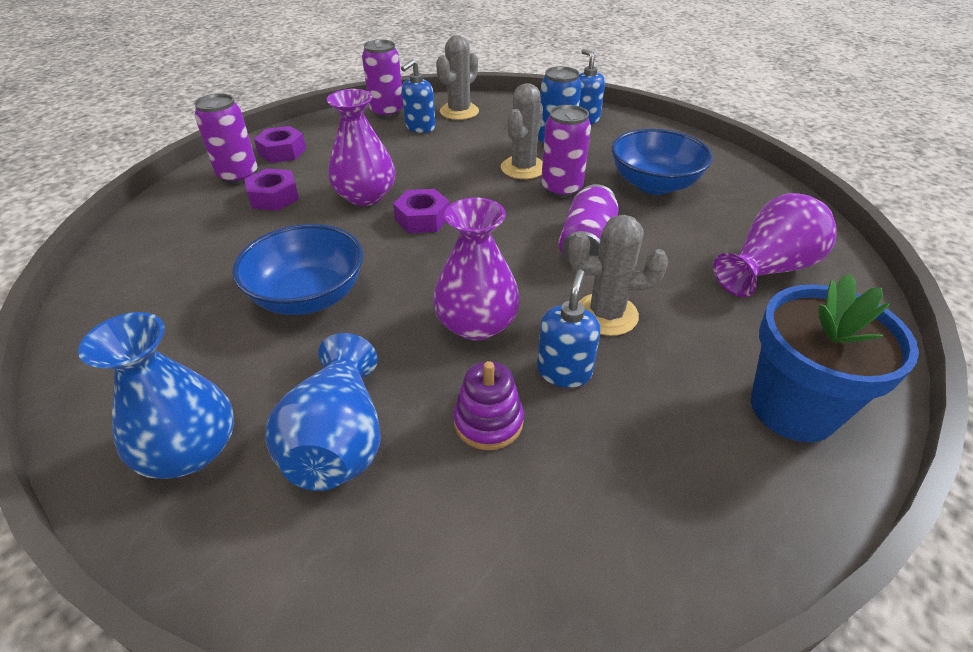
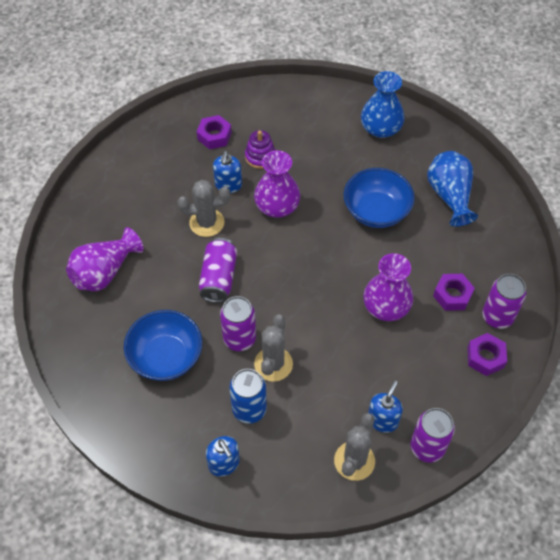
camera: 170 degrees right, 15 degrees up
(339, 441) = (322, 140): blue vase -> blue vase (450, 196)
(422, 219) = (335, 287): purple nut -> purple nut (214, 136)
(792, 408) = (122, 181): blue flower pot -> none

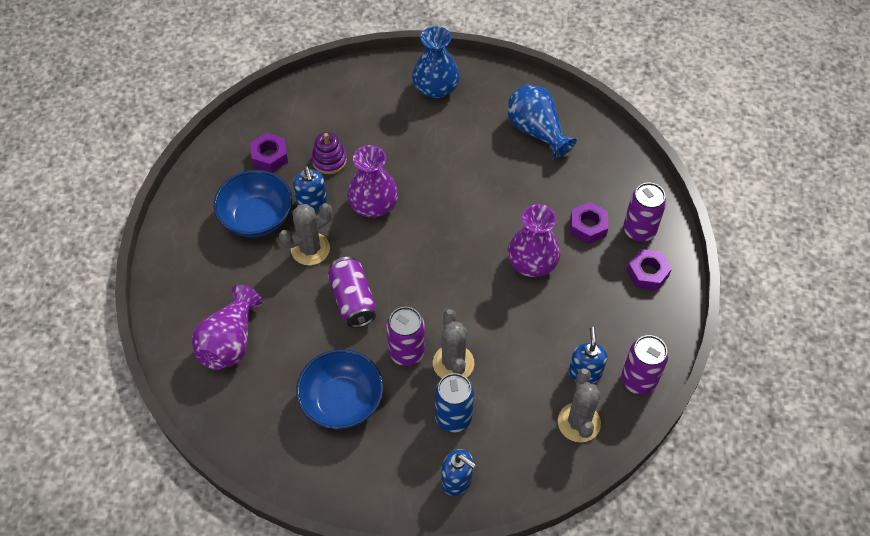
camera: 25 degrees left, 0 degrees up
(376, 211) = (474, 172): blue bowl -> blue bowl (257, 218)

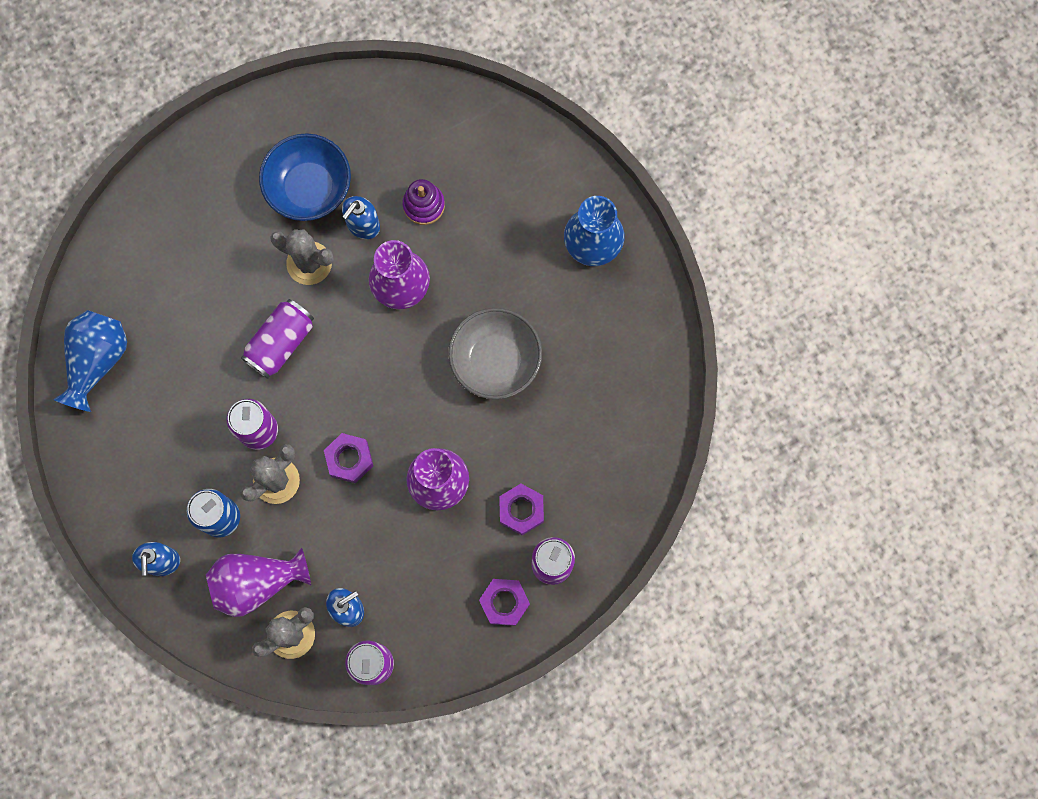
camera: 55 degrees right, 20 degrees up
(230, 342) = (163, 266): purple vase -> purple vase (257, 582)
(270, 156) = (388, 145): purple nut -> purple nut (349, 459)
(342, 401) = (171, 408): blue bowl -> none
(471, 182) = (495, 361): none -> grey bowl
(537, 131) = (608, 384): blue vase -> blue vase (97, 361)

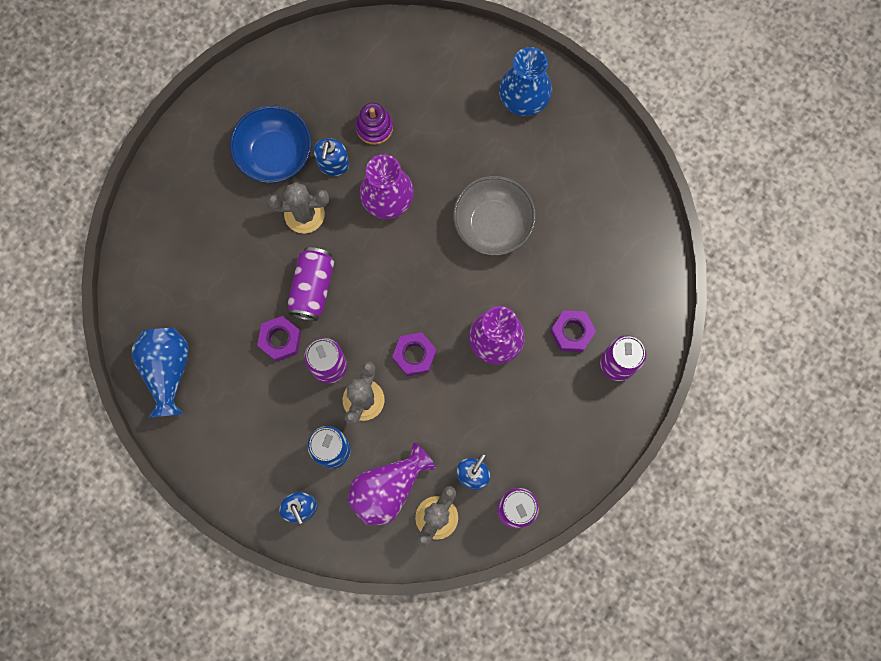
camera: 25 degrees left, 0 degrees up
(504, 602) = (595, 411): purple nut -> purple nut (280, 340)

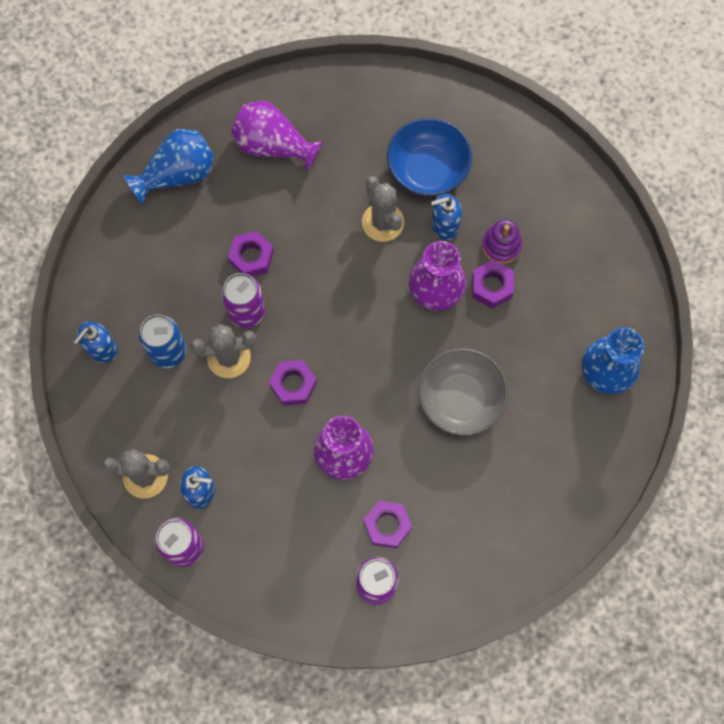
camera: 65 degrees right, 5 degrees down
(312, 288) = (315, 262): purple can -> none
(388, 488) = (153, 419): purple vase -> purple vase (274, 146)
(407, 152) = (491, 286): none -> purple nut

